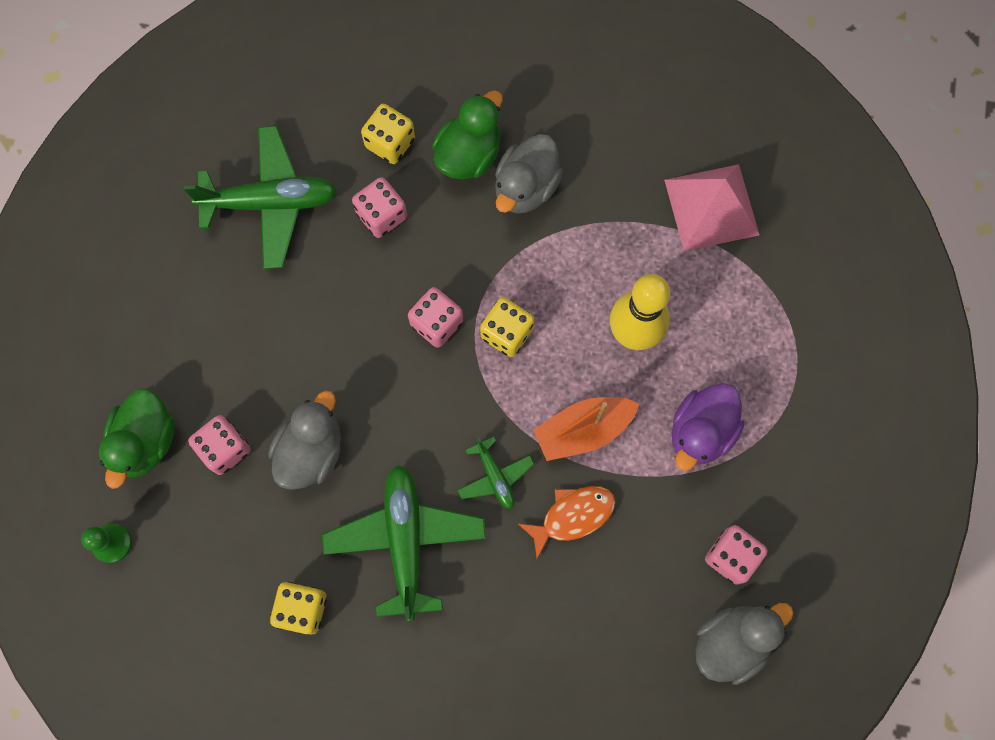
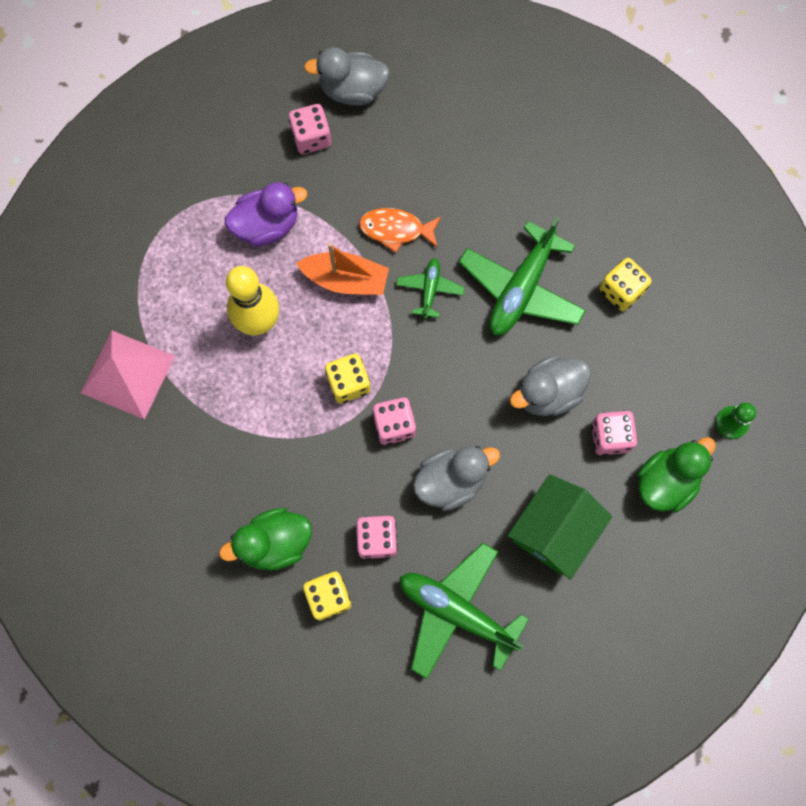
camera: 145 degrees left, 0 degrees up
(225, 327) = (554, 531): none -> green house
(526, 187) = (251, 485): grey duck -> grey duck (451, 481)

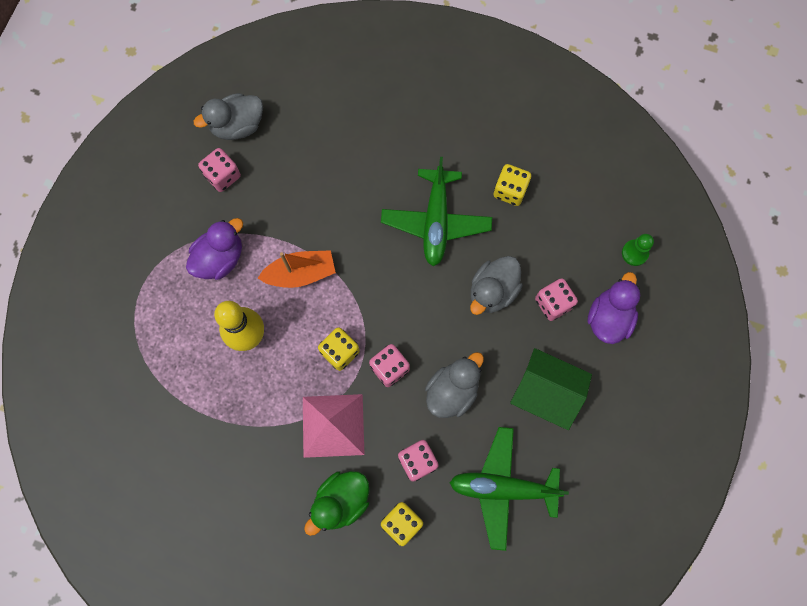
camera: 25 degrees left, 0 degrees up
(128, 374) = (164, 423): pink pyramid -> pink pyramid (333, 425)
(396, 230) = (321, 218): orange fish -> none
(430, 290) = (368, 253): green plane -> none
(554, 531) = (546, 392): green house -> green house turned 75 degrees counterclockwise
(666, 481) = (609, 318): green duck -> purple duck

